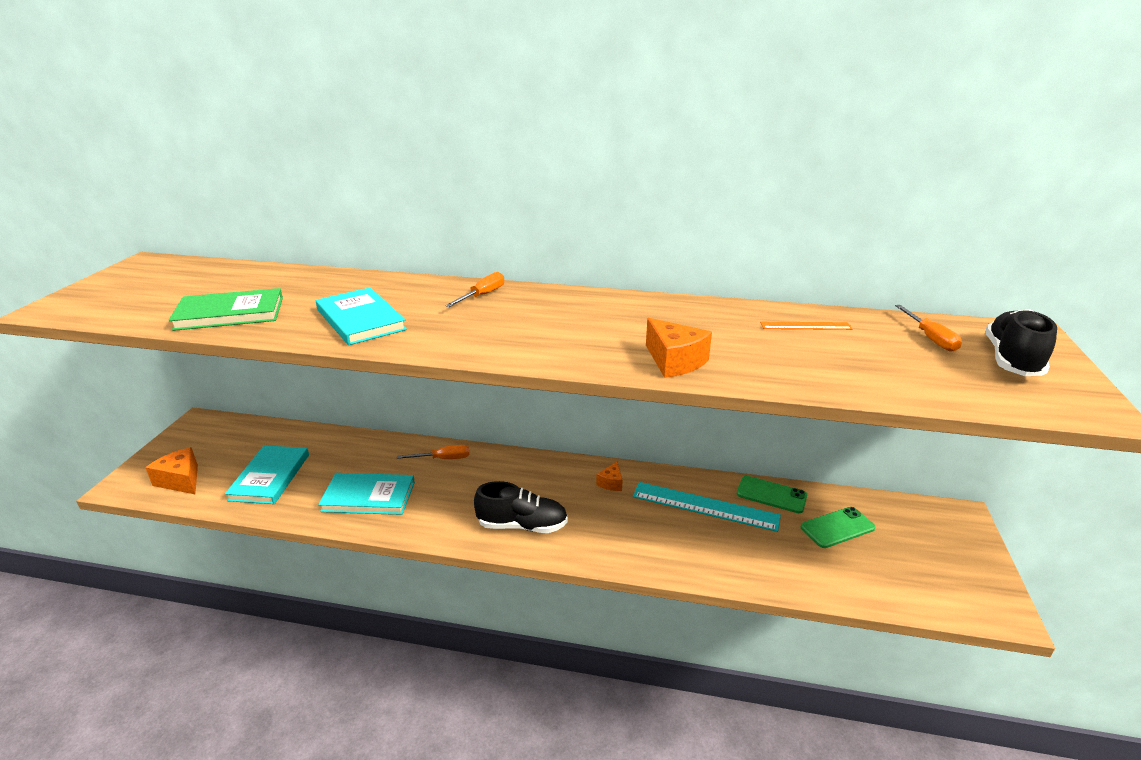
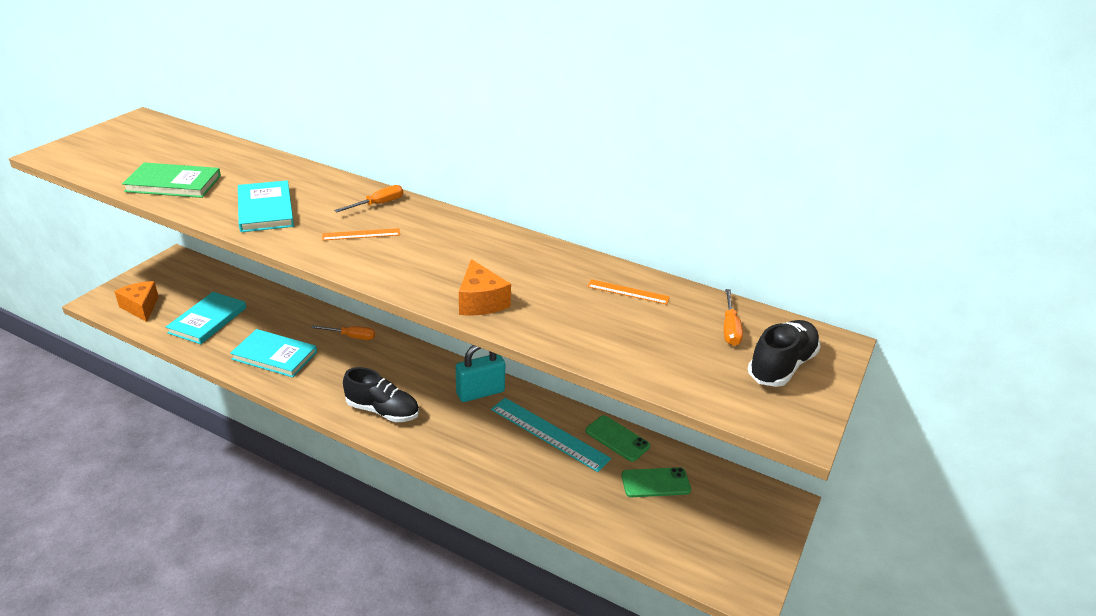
camera: 15 degrees right, 5 degrees up
(489, 324) = (361, 234): none -> orange ruler
(611, 483) = (480, 392): orange cheese -> turquoise padlock

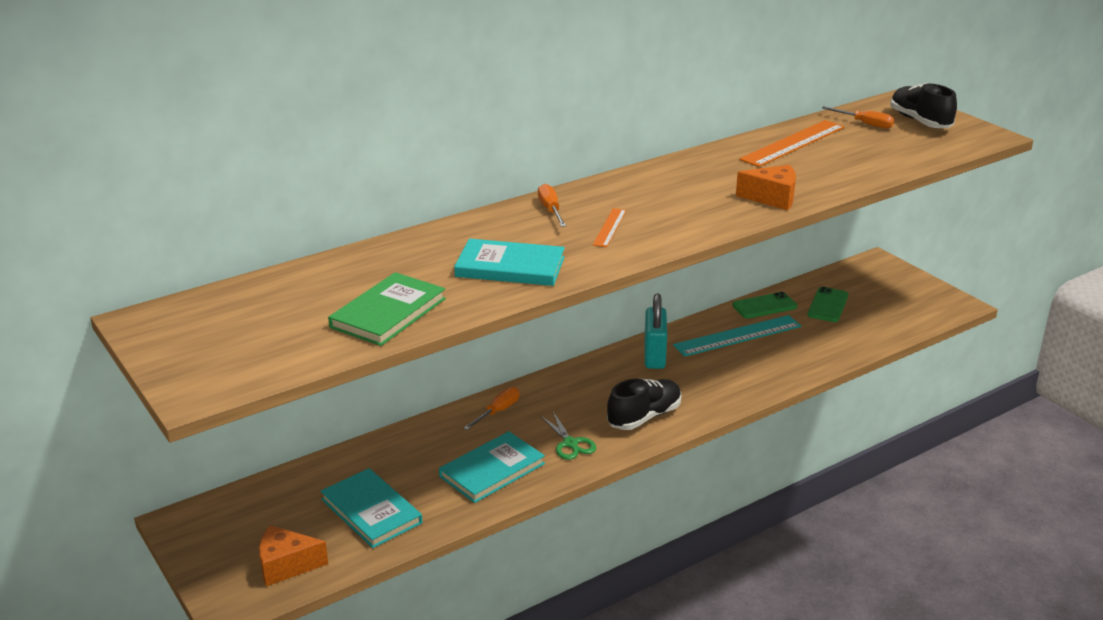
camera: 60 degrees left, 5 degrees down
(325, 382) = (570, 443): none -> green scissors
(628, 292) = (793, 143): orange ruler -> orange ruler, size x1.93

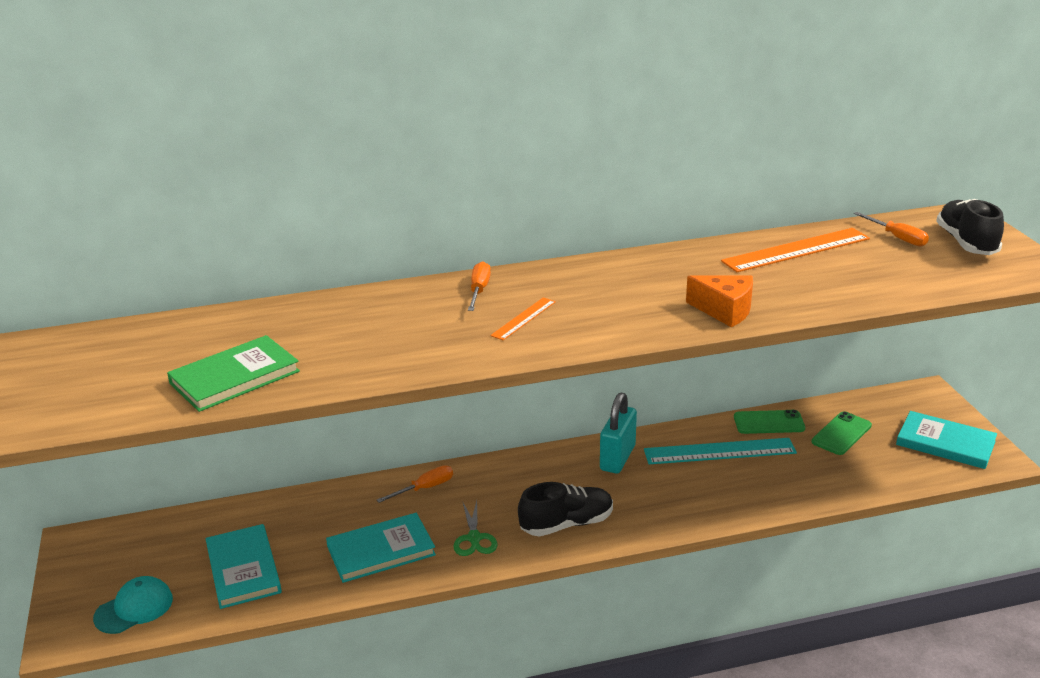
camera: 20 degrees right, 0 degrees up
(286, 565) = (134, 608): orange cheese -> turquoise cap
(510, 267) = (389, 347): turquoise book -> turquoise book (945, 443)

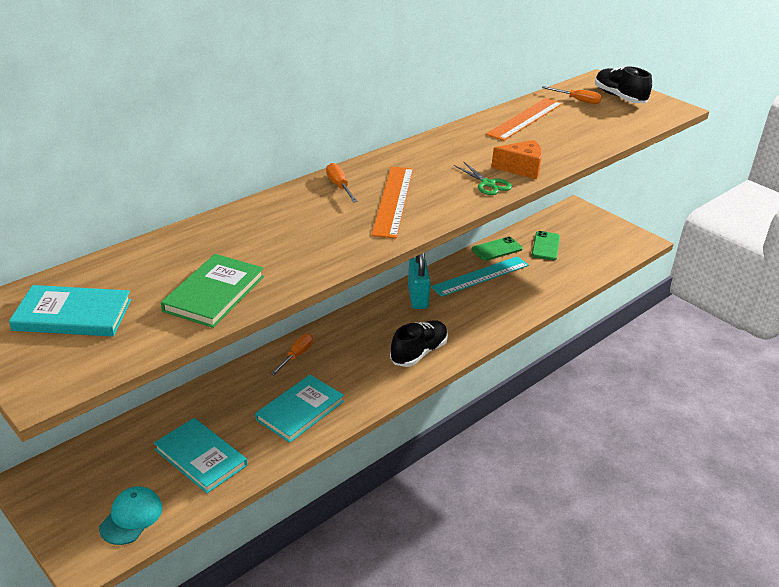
camera: 30 degrees left, 5 degrees up
(474, 538) = (362, 381): green scissors -> green scissors (488, 184)
(523, 318) = (393, 200): orange ruler -> orange ruler, size x1.93
(945, 443) = (608, 238): turquoise book -> turquoise book (72, 315)

